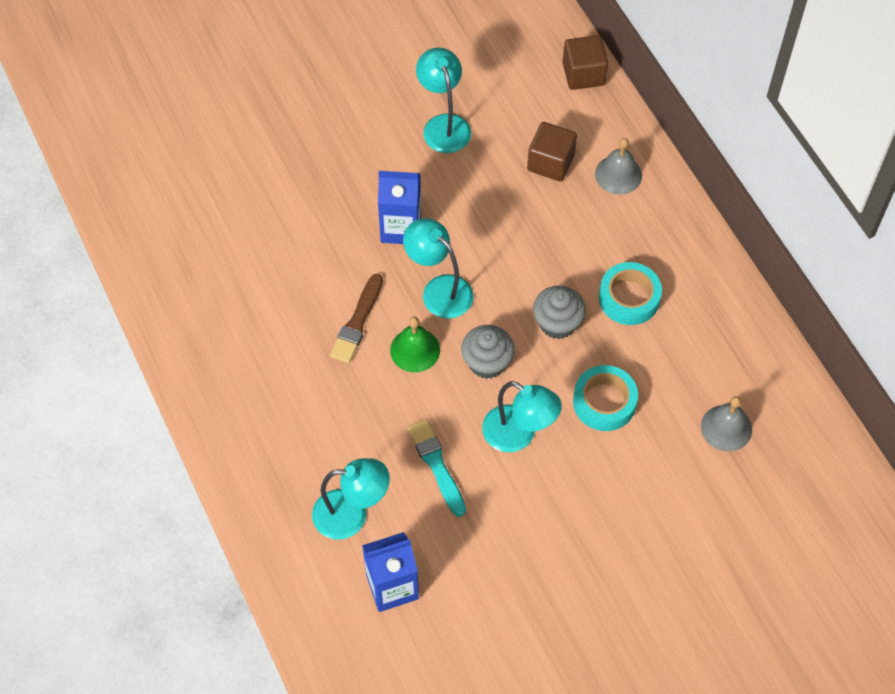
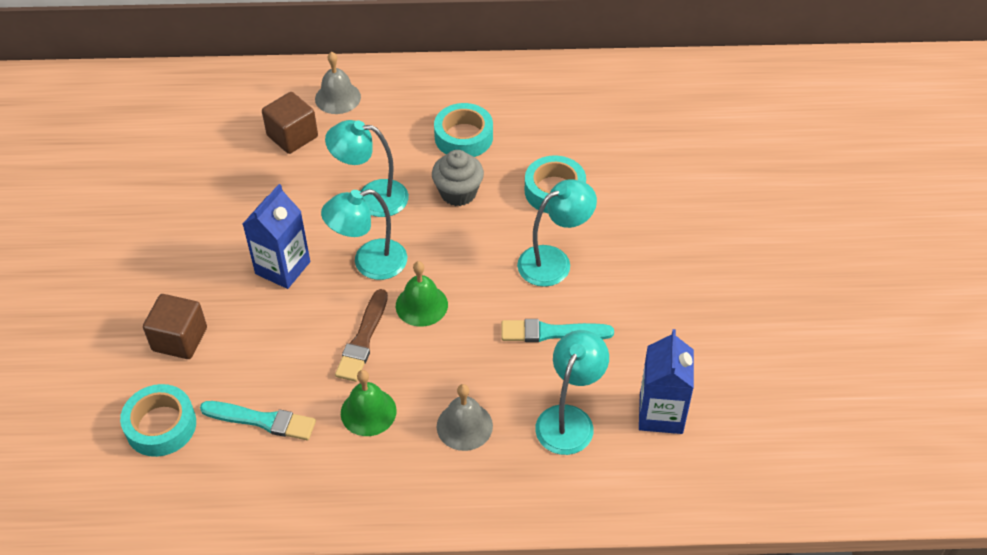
camera: 65 degrees left, 10 degrees down
(209, 222) = (161, 425): none -> turquoise tape
(245, 288) = (262, 420): none -> turquoise brush
(288, 359) = (368, 412): none -> green bell
(357, 322) = (363, 339): brown brush -> brown brush turned 60 degrees clockwise
(444, 125) = (194, 195): turquoise lamp -> turquoise lamp (371, 197)
(487, 362) = (467, 256): grey cupcake -> none
(583, 74) = (219, 81): brown cube -> brown cube (180, 339)
(726, 428) = (621, 124): grey bell -> grey bell (464, 426)

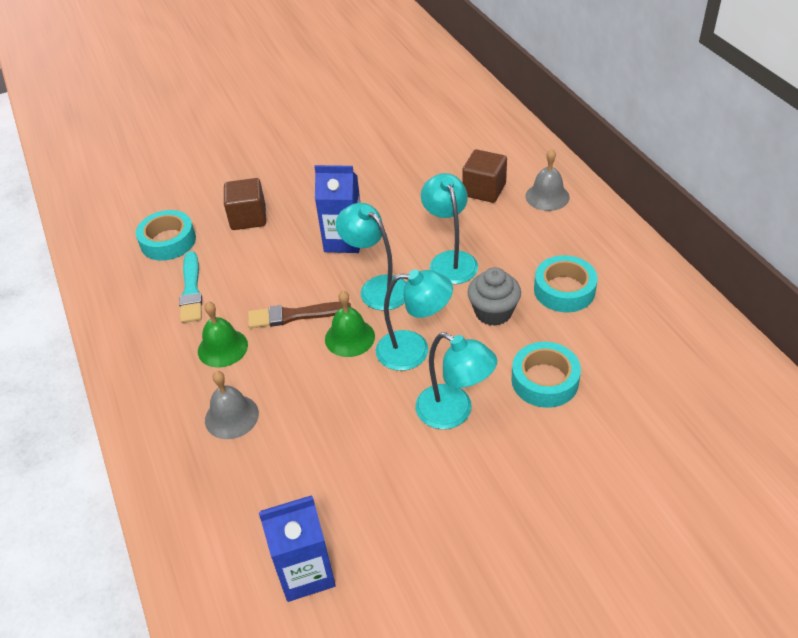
camera: 70 degrees right, 5 degrees down
(552, 332) = (365, 442): turquoise brush -> none
(569, 419) = (268, 493): turquoise lamp -> turquoise lamp (414, 350)

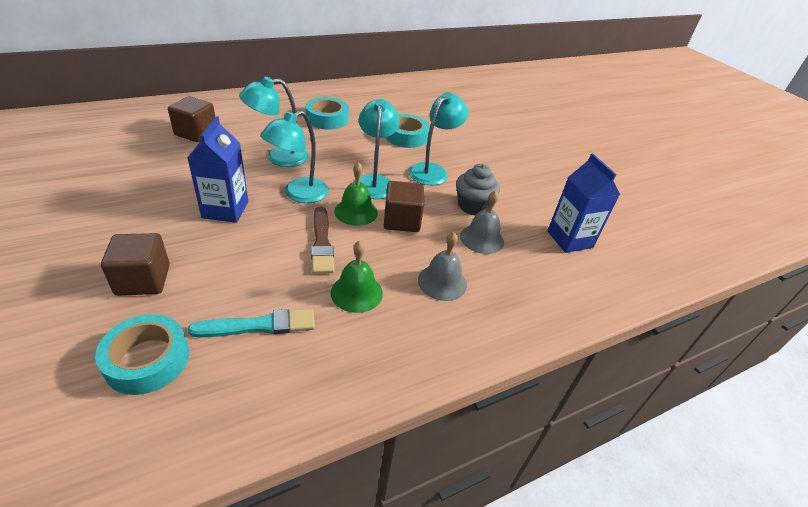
camera: 100 degrees left, 5 degrees down
(336, 380) = (402, 220): none -> brown cube
(493, 312) = (342, 146): grey cupcake -> grey cupcake (473, 206)
(547, 196) = (222, 110): grey bell -> grey bell (482, 239)

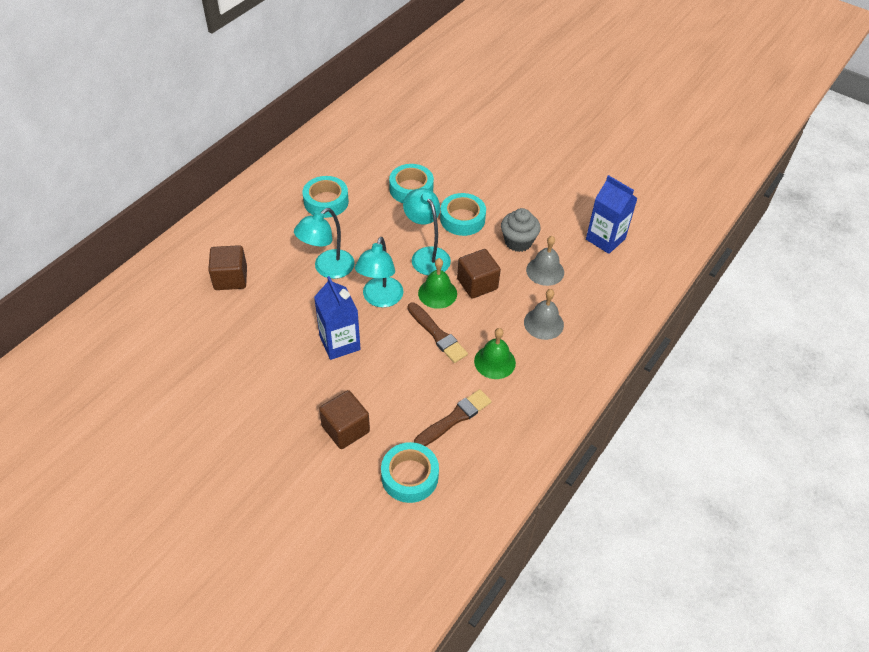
camera: 25 degrees left, 10 degrees up
(259, 325) = (454, 418): turquoise brush -> brown brush
(433, 171) = (462, 219): turquoise lamp -> turquoise tape

